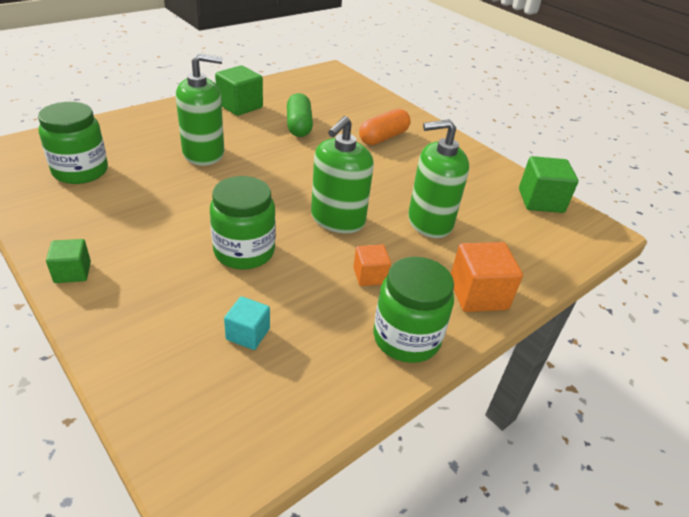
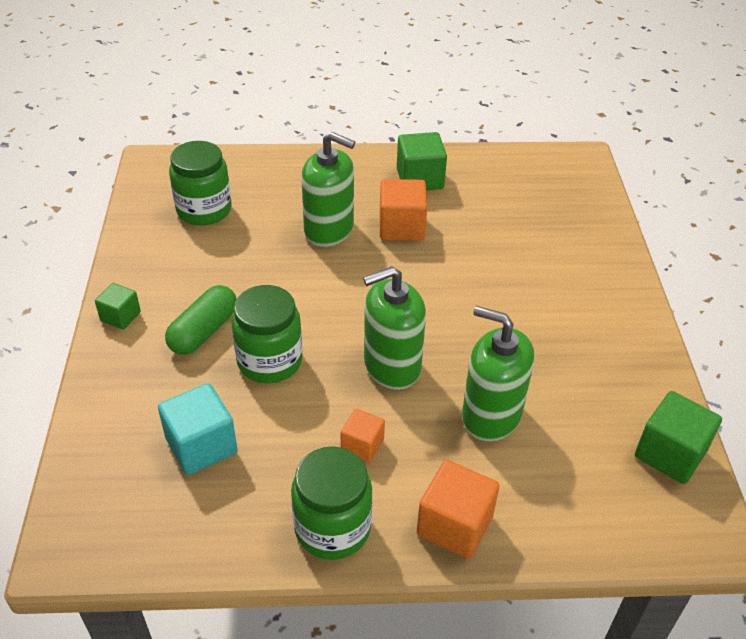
camera: 40 degrees right, 5 degrees up
(248, 334) = (201, 445): turquoise cube -> turquoise cube, size x1.66
(256, 136) = (401, 227): none -> orange cube
(299, 125) = (462, 228): green capsule -> green capsule (203, 331)
(383, 137) = (550, 281): orange capsule -> none

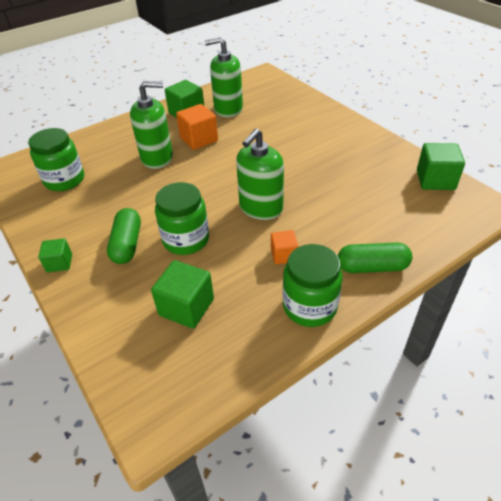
camera: 30 degrees left, 0 degrees up
(201, 445) = (186, 307): turquoise cube -> green cube
(454, 525) = (372, 267): orange cube -> green capsule
(491, 415) = (336, 205): green soap dispenser -> green soap dispenser (228, 109)

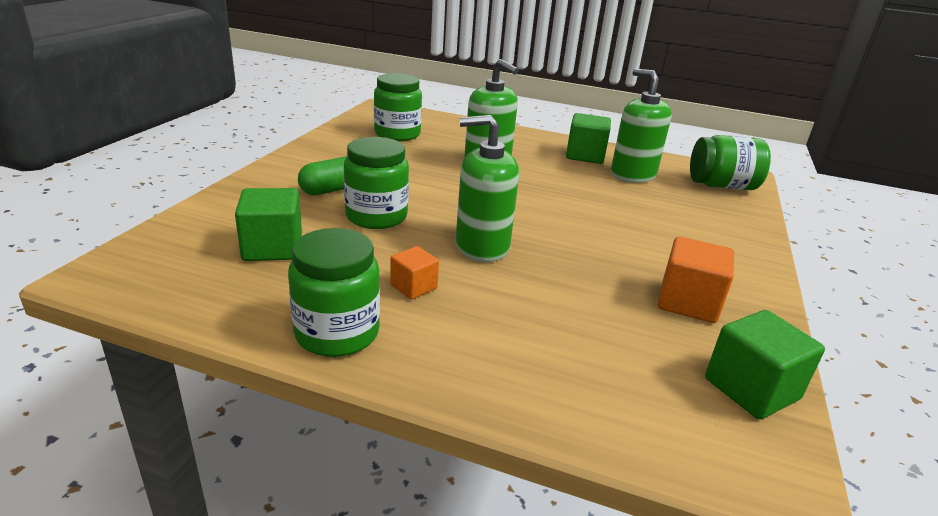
camera: 50 degrees right, 15 degrees down
(59, 263) = (283, 167): green cube -> none
(199, 139) = (551, 175): orange cube -> orange cube (688, 302)
(268, 87) = (721, 186): none -> green jar
(372, 267) = (462, 370): green capsule -> none

